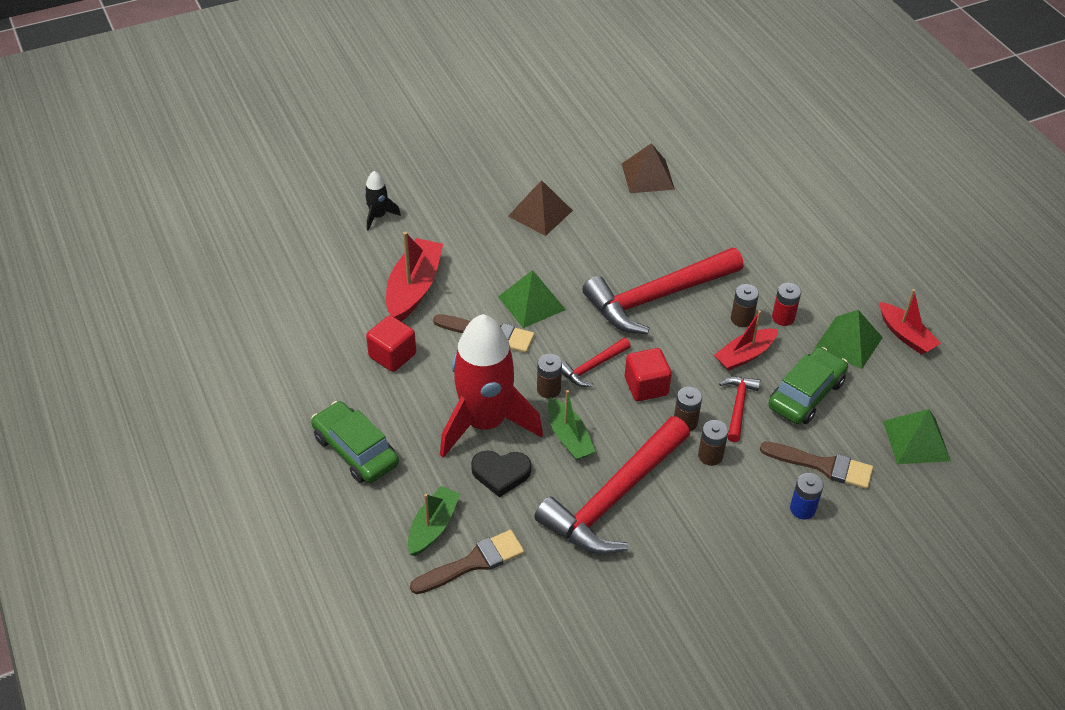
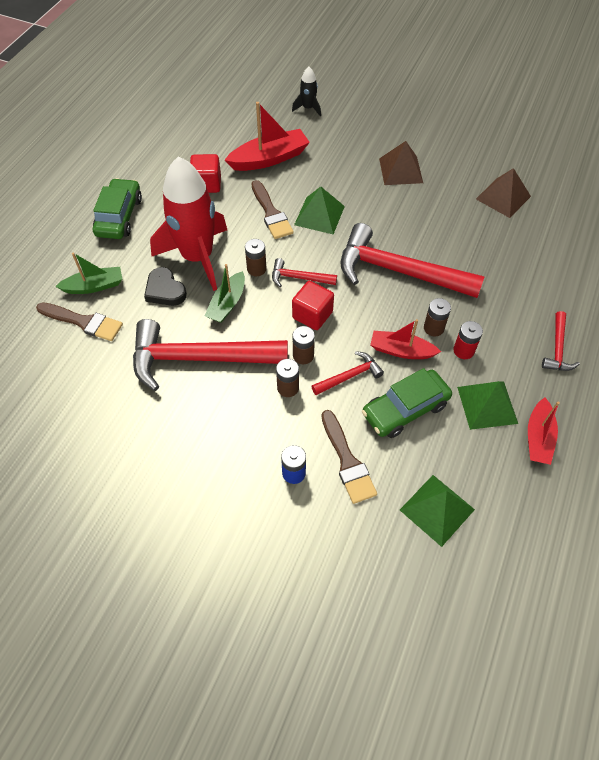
camera: 50 degrees right, 10 degrees up
(806, 394) = (405, 409): green car -> green car turned 150 degrees clockwise
(835, 263) = (557, 349): none -> red hammer

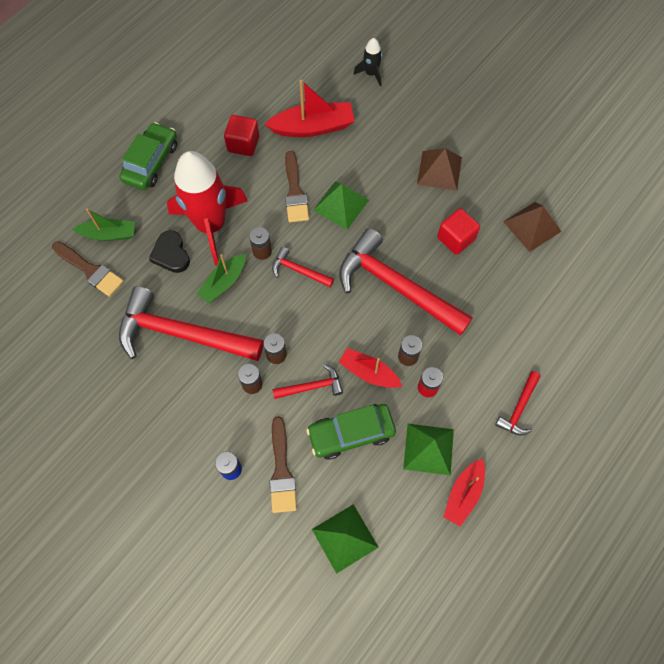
camera: 15 degrees right, 10 degrees up
(312, 315) = (298, 314): red cube -> red cube (456, 238)

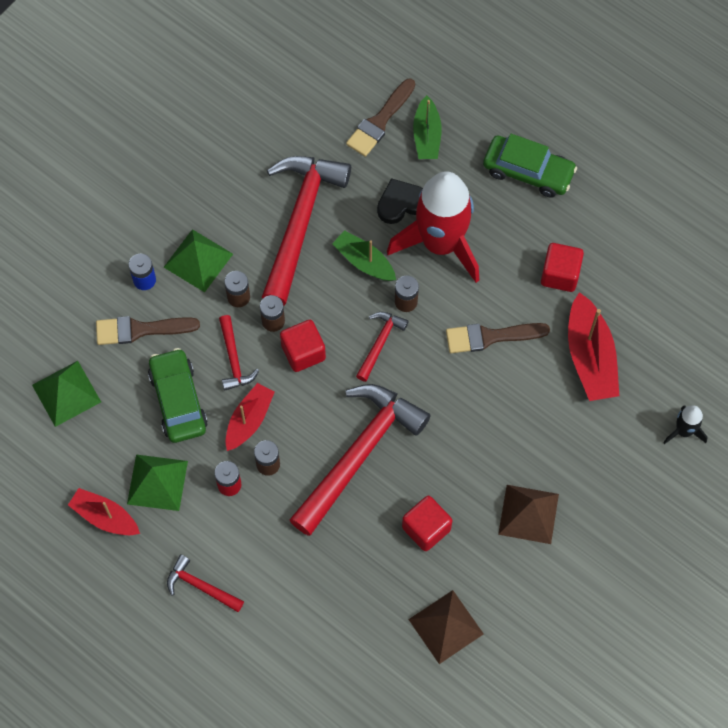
camera: 90 degrees right, 0 degrees up
(306, 330) = (303, 352): none -> red cube
(341, 205) = (473, 391): green pyramid -> green pyramid (198, 260)

